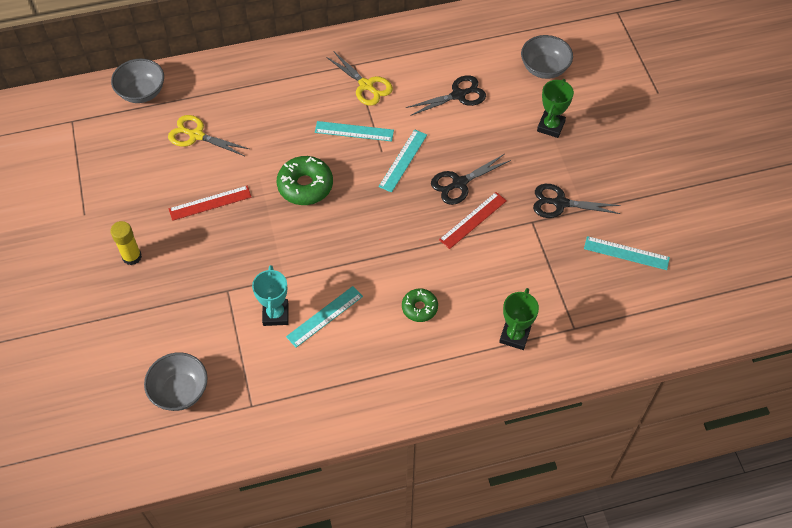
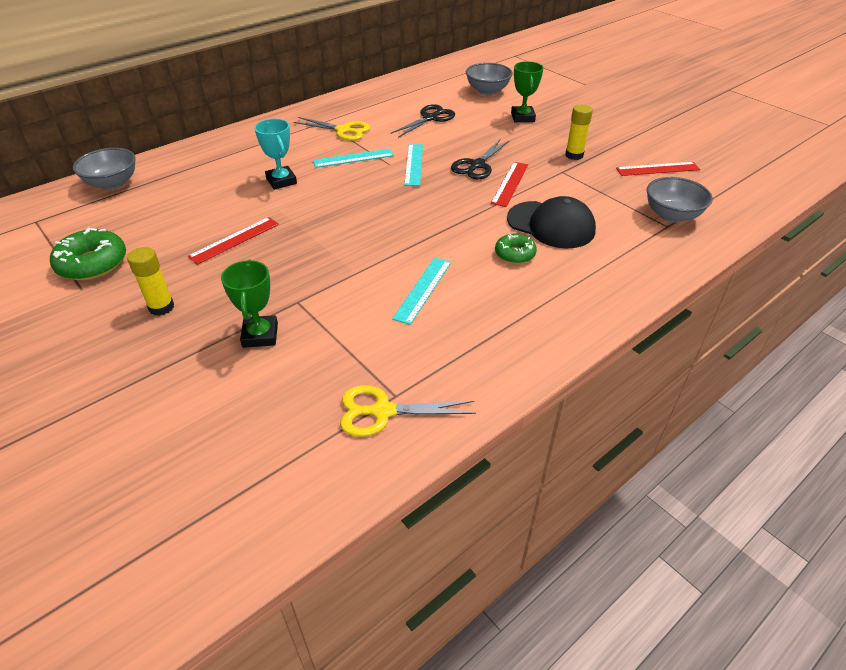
camera: 25 degrees left, 15 degrees down
(180, 391) = (293, 413): grey bowl -> grey bowl (672, 215)
(196, 135) = (190, 197): yellow scissors -> yellow scissors (383, 411)
(275, 314) = (367, 304): turquoise trophy -> turquoise trophy (281, 181)
(305, 186) = (331, 202): green donut -> green donut (92, 264)
(473, 286) = (551, 225): none -> black cap
(514, 336) = (622, 246): green trophy -> green trophy (260, 335)
(560, 203) = (574, 155): black scissors -> yellow glue stick
(626, 253) = (657, 169): turquoise ruler -> red ruler

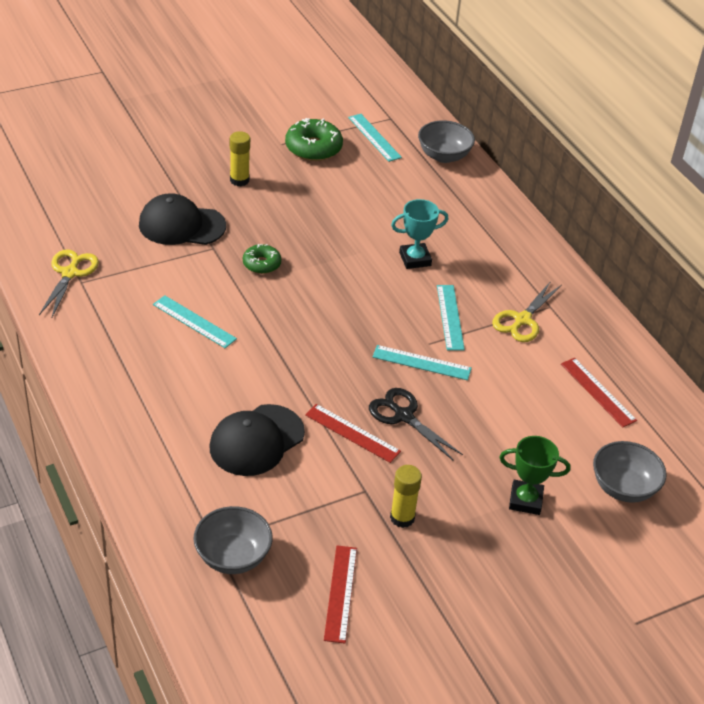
camera: 100 degrees right, 0 degrees up
(74, 226) = (374, 137): none -> turquoise ruler
(234, 240) = (318, 221): red ruler -> red ruler (598, 392)
(260, 335) = (181, 225): green trophy -> black cap
(430, 118) = (541, 404): black scissors -> none
(515, 254) = (218, 396): green donut -> green donut (261, 264)

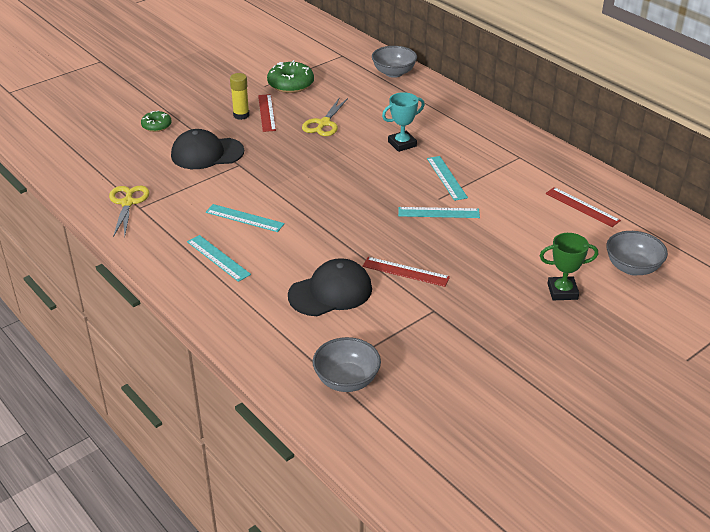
camera: 10 degrees left, 5 degrees down
(256, 440) = (330, 292): black cap -> black cap turned 150 degrees counterclockwise
(261, 264) = (283, 168): green donut -> green donut (156, 126)
(341, 593) = (446, 388): red ruler -> red ruler (267, 113)
(374, 137) = (335, 70): turquoise ruler -> turquoise ruler (218, 258)
(402, 518) = (472, 323): yellow glue stick -> none
(403, 416) = (441, 252): black scissors -> none
(522, 320) = (502, 169): yellow scissors -> yellow scissors (324, 123)

